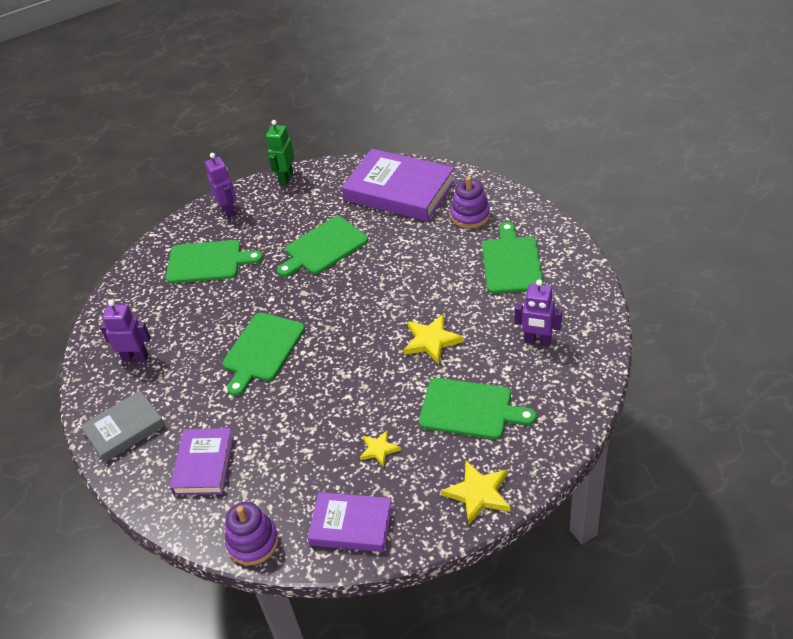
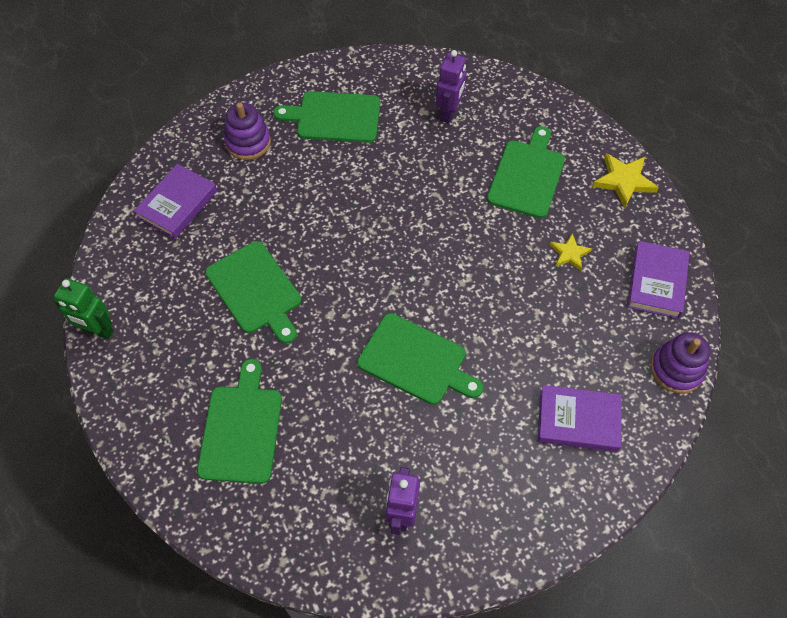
camera: 90 degrees left, 15 degrees up
(124, 429) = (519, 517): grey book -> none
(228, 210) = (141, 405): purple robot -> none
(399, 190) = (177, 204): purple book -> purple book, size x0.59
(431, 341) = (433, 197): yellow star -> none

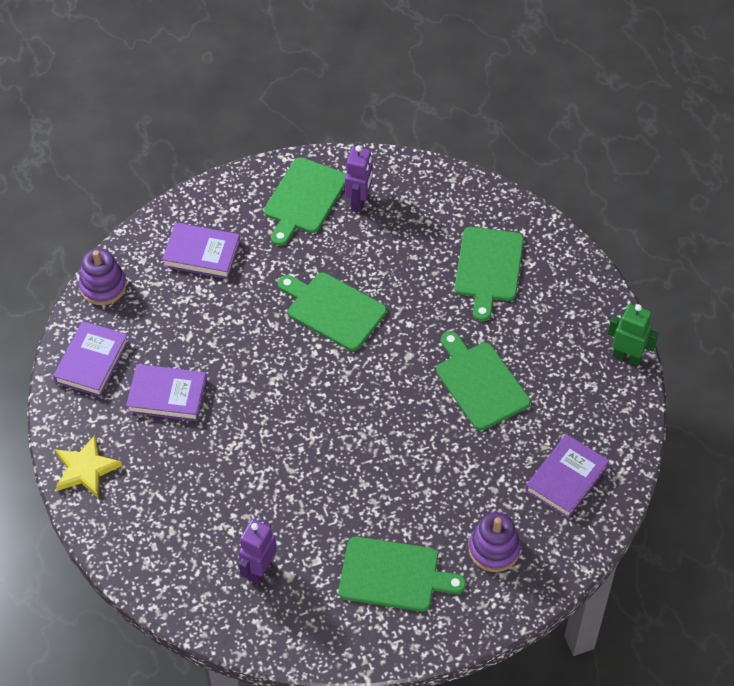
camera: 175 degrees left, 5 degrees down
(527, 175) = (188, 483): green cutting board -> green cutting board (304, 199)
(569, 253) = (167, 395): yellow star -> purple book

